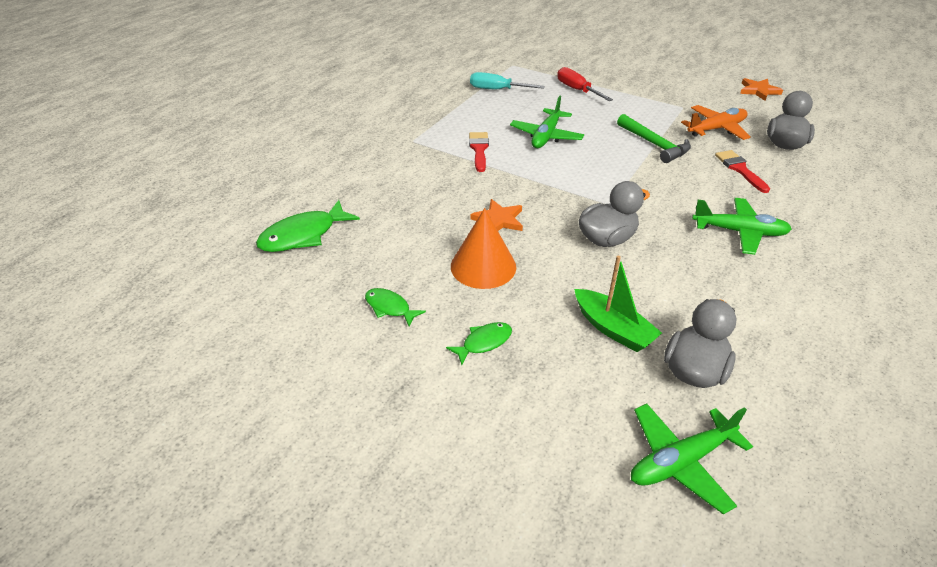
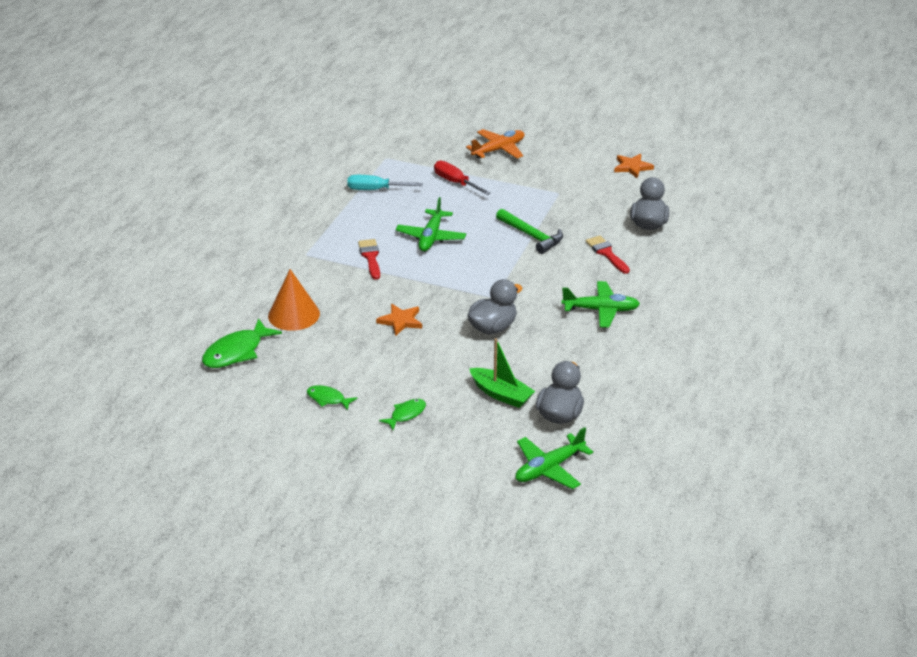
camera: 10 degrees left, 5 degrees down
(483, 266) = (395, 360): orange cone -> orange cone (294, 314)
(716, 129) = (589, 214): orange plane -> orange plane (498, 150)

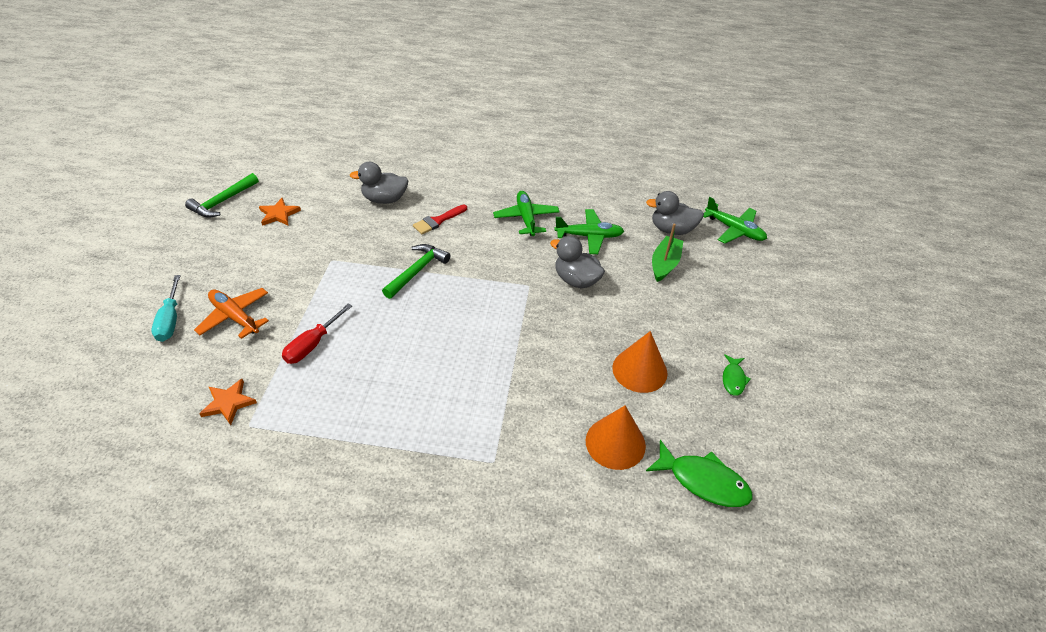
camera: 105 degrees left, 10 degrees up
(362, 344) = (639, 370): none -> orange cone
(370, 257) = (484, 394): red brush -> none
(375, 190) = (332, 420): turquoise screwdriver -> turquoise screwdriver (170, 320)
(400, 321) = (591, 347): orange star -> orange star (228, 403)
(406, 414) = (722, 319): green fish -> none
(431, 237) = (433, 348): green plane -> green plane (589, 236)
(656, 139) = (223, 202): none -> green hammer

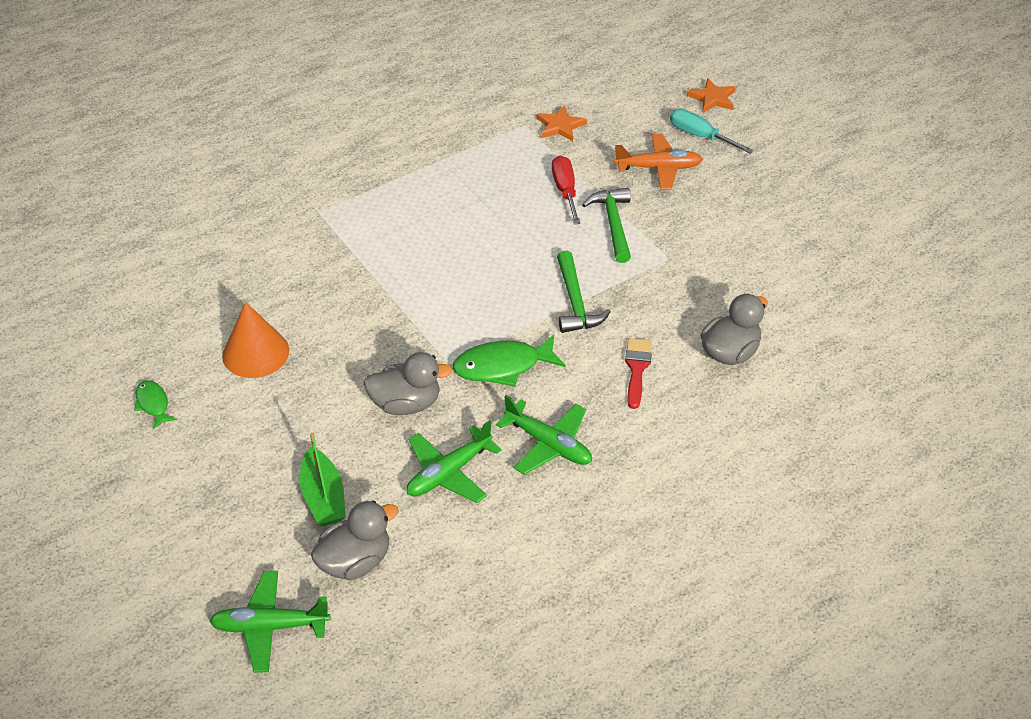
camera: 140 degrees right, 0 degrees up
(223, 202) = (866, 236): green hammer -> green hammer (613, 224)
(279, 214) = (794, 262): orange star -> orange star (712, 98)
(615, 443) = (230, 281): orange cone -> none
(703, 481) = (132, 299): green fish -> green fish (502, 366)

